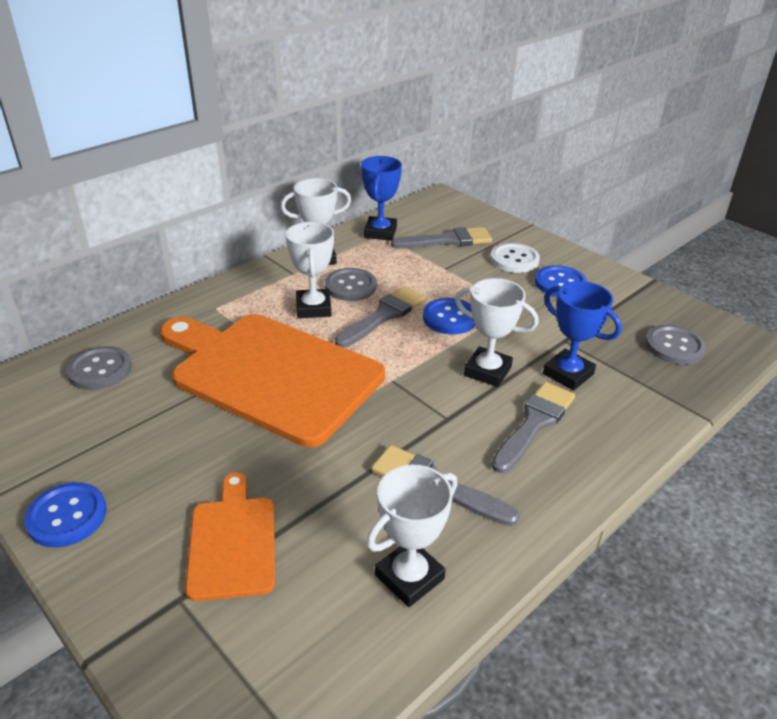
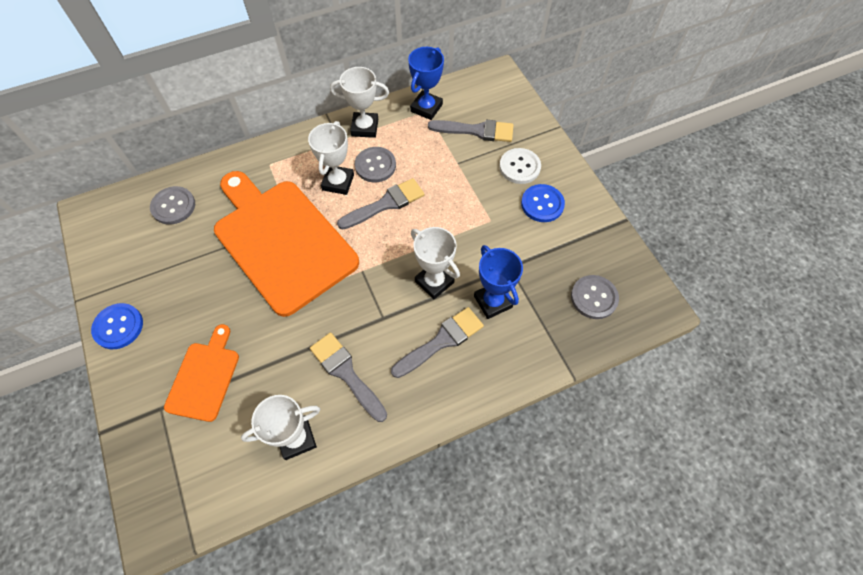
camera: 20 degrees right, 25 degrees up
(450, 318) = (434, 220): blue button -> none

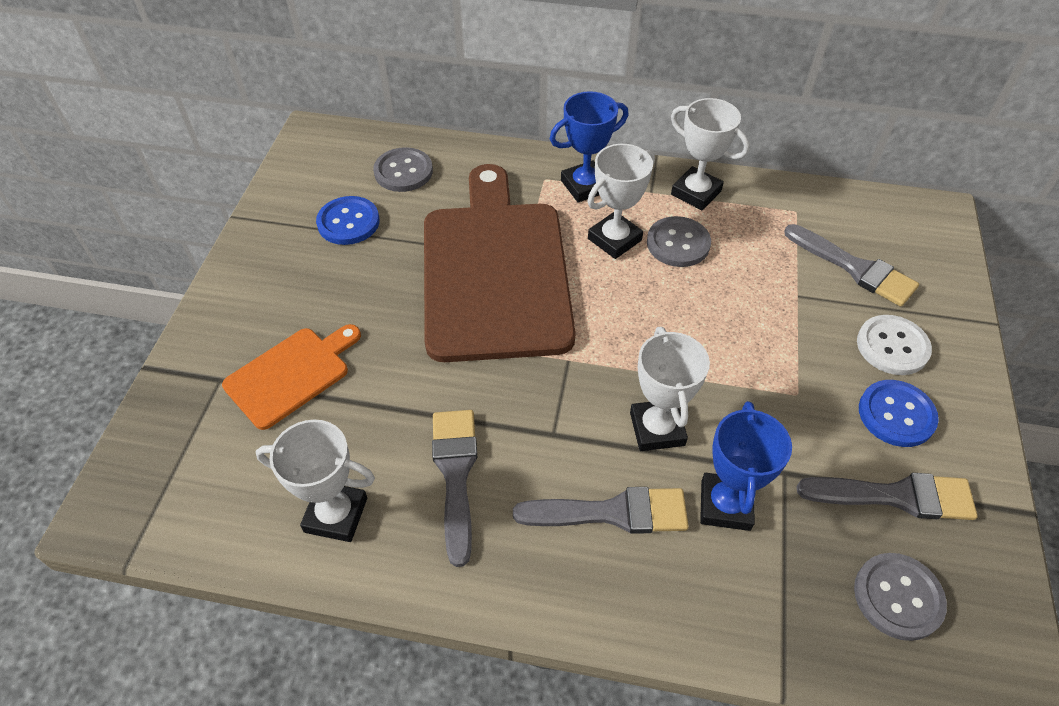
camera: 35 degrees right, 10 degrees down
(118, 327) = (249, 266): blue button -> blue button (348, 222)
(282, 241) = (495, 272): orange cutting board -> brown cutting board
(385, 204) = (658, 296): grey brush -> grey brush (896, 496)
(426, 108) = (799, 207): blue trophy -> blue trophy (585, 186)

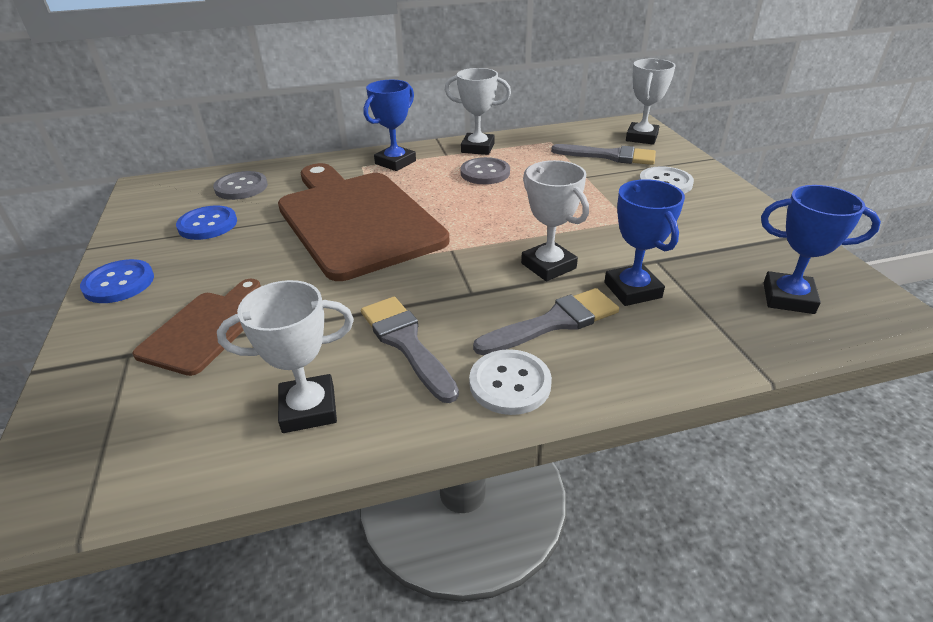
camera: 25 degrees left, 15 degrees down
(291, 375) = (205, 329): orange cutting board -> brown cutting board
(522, 570) = (510, 384): none -> white button
(614, 239) = (438, 182): white trophy -> white trophy (641, 137)
(896, 415) = (698, 212): blue button -> blue button (119, 283)
(896, 496) = (736, 249): grey brush -> none
(898, 597) = (788, 298): grey button -> blue trophy

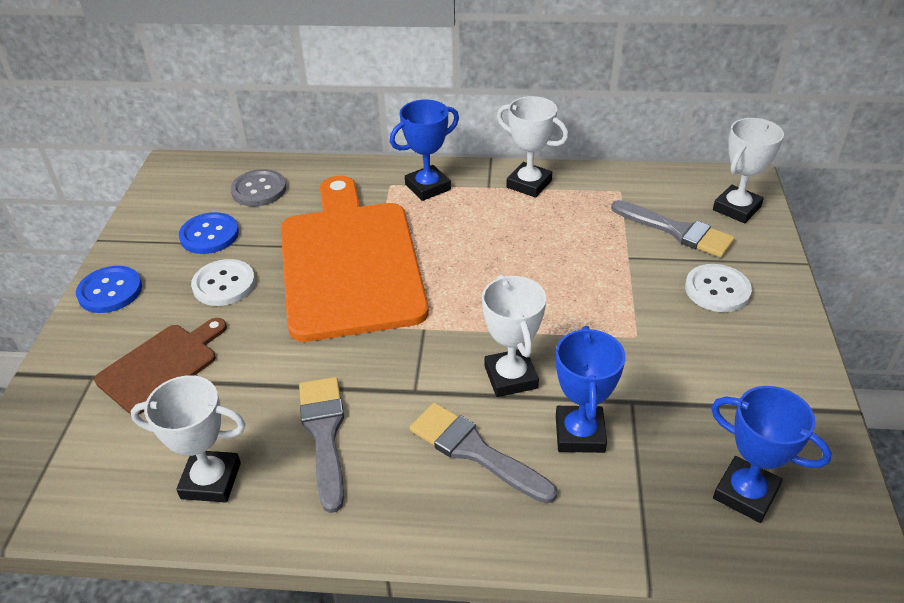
camera: 20 degrees right, 5 degrees up
(356, 220) = (350, 263): brown cutting board -> orange cutting board
(485, 173) = (516, 225): grey button -> none
(510, 384) = (393, 509): white button -> white button (224, 284)
(554, 322) = (475, 451): grey brush -> grey brush turned 135 degrees counterclockwise

